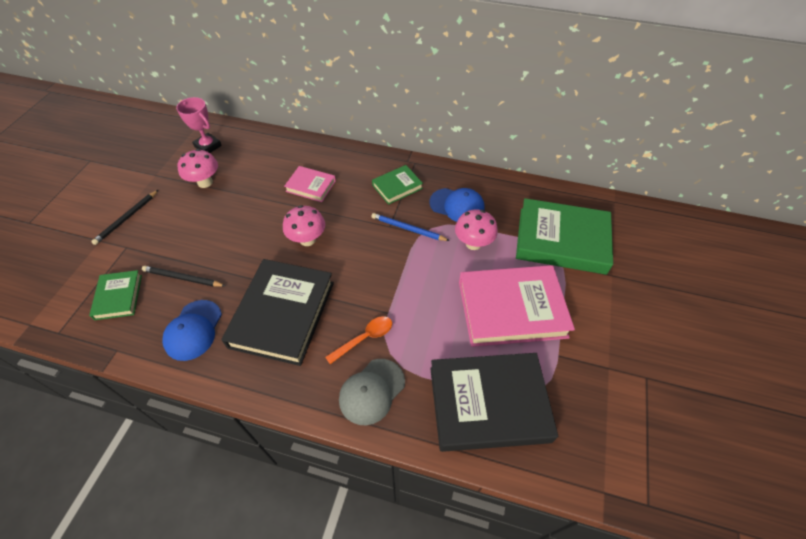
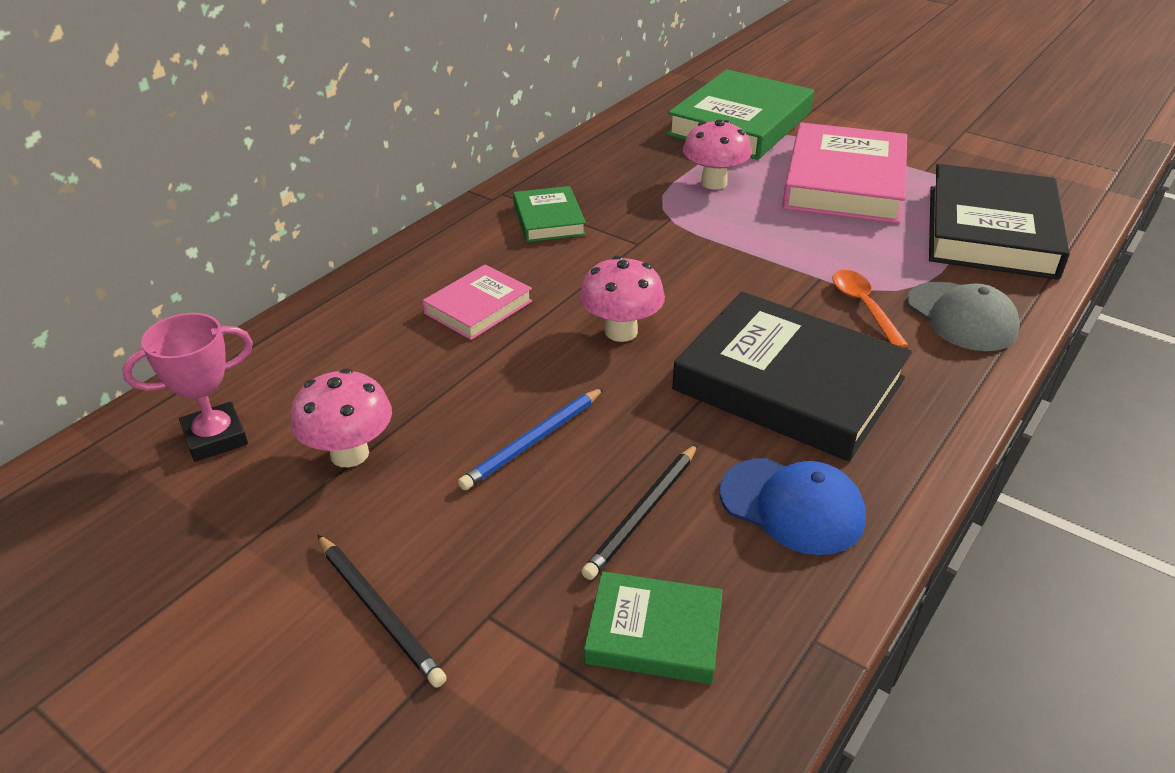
camera: 70 degrees left, 15 degrees down
(408, 229) = (653, 228): blue pencil -> blue pencil (533, 441)
(457, 205) = (628, 178): blue cap -> none

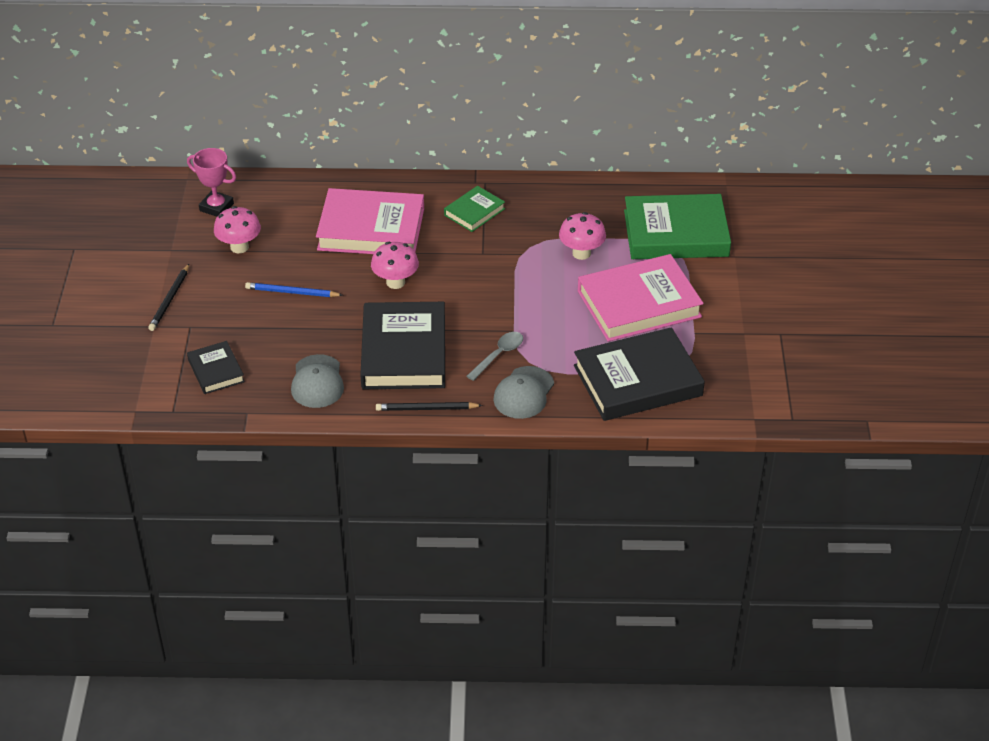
camera: 55 degrees right, 5 degrees up
(478, 307) = (371, 229): pink book -> pink book, size x1.96
(643, 513) = (276, 342): black pencil -> black pencil (426, 409)
(654, 633) = (216, 371): green book -> black book
(792, 506) = (317, 382): blue cap -> grey cap
(863, 307) = (498, 355): orange spoon -> grey spoon

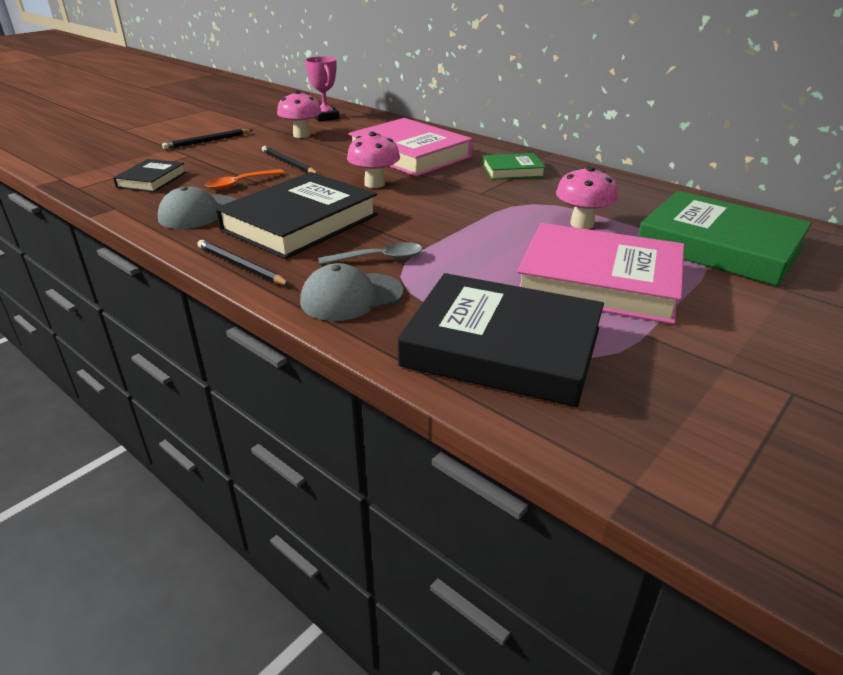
camera: 40 degrees right, 10 degrees down
(292, 292) = (288, 163): blue pencil -> black pencil
(294, 336) = (240, 183): none -> orange spoon

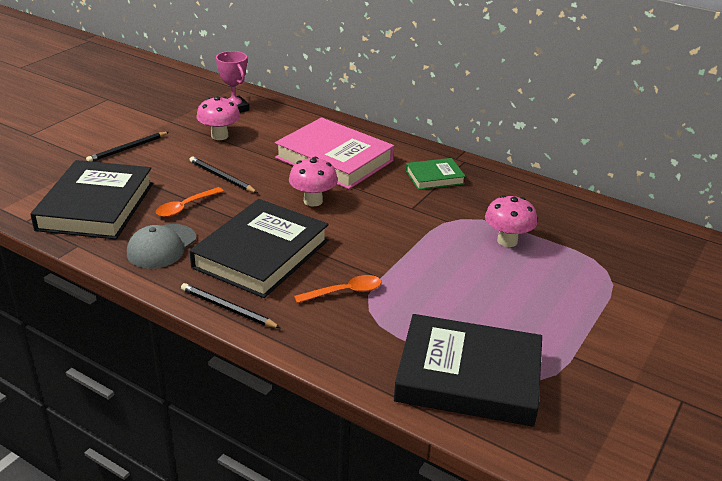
camera: 10 degrees left, 0 degrees up
(151, 180) = (96, 206): black book -> black book, size x1.96
(351, 297) = (335, 336): grey cap -> none
(378, 258) = (344, 292): grey spoon -> orange spoon
(599, 281) = (531, 304): pink book -> none
(719, 246) = (621, 260): green book -> none

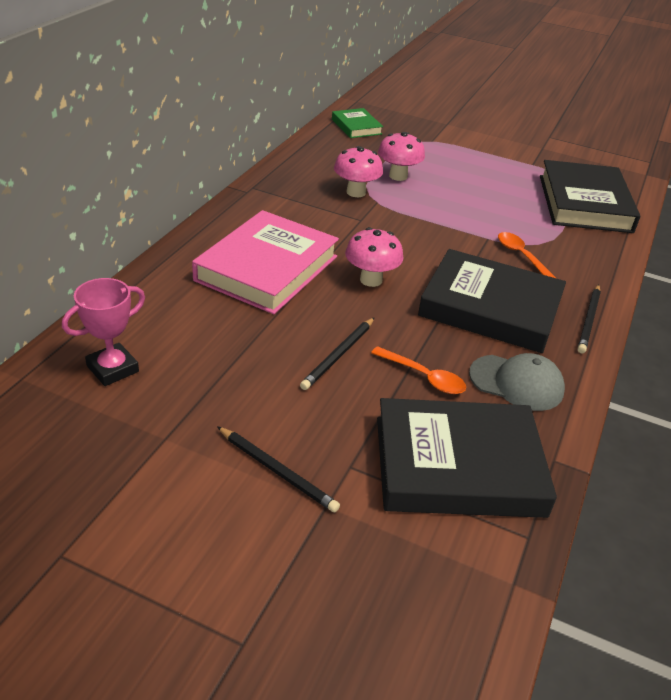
camera: 100 degrees left, 5 degrees up
(219, 136) = (215, 372): pink mushroom -> pink mushroom (356, 192)
(434, 177) = (293, 205): green book -> green book (356, 127)

